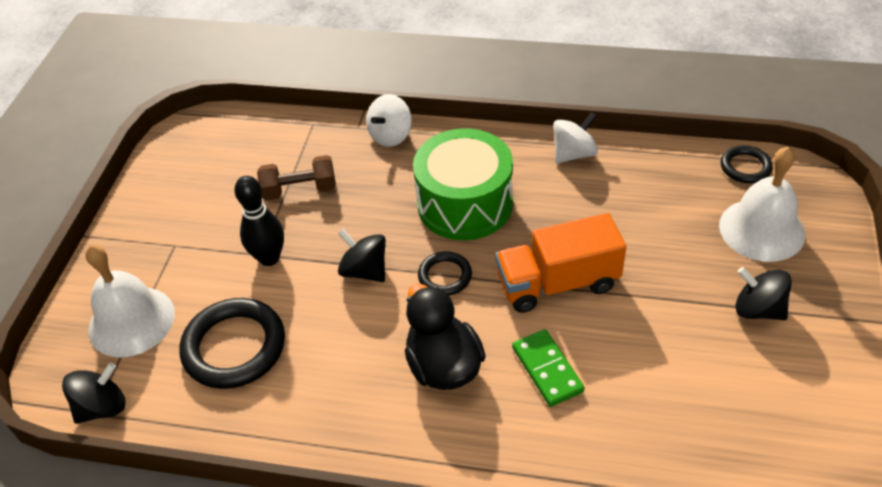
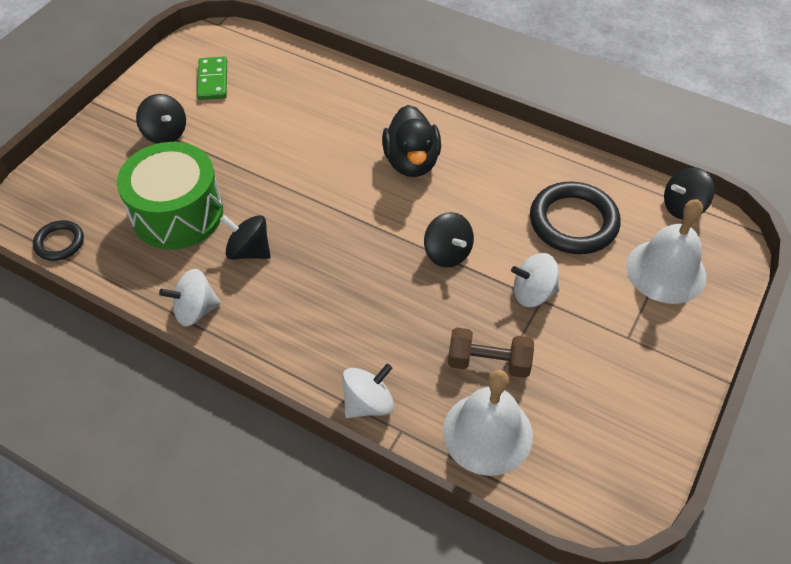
camera: 165 degrees left, 5 degrees up
(269, 258) = (533, 293): black bowling pin -> white spinning top
(445, 276) = (380, 227): black ring -> none
(465, 204) = (330, 289): green drum -> green drum (177, 213)
(547, 369) = (339, 139): green domino -> green domino (213, 80)
(557, 283) = (293, 194): orange truck -> none
(563, 213) = (249, 251): none -> black spinning top
(761, 229) = (104, 186): white bell -> white bell (487, 433)

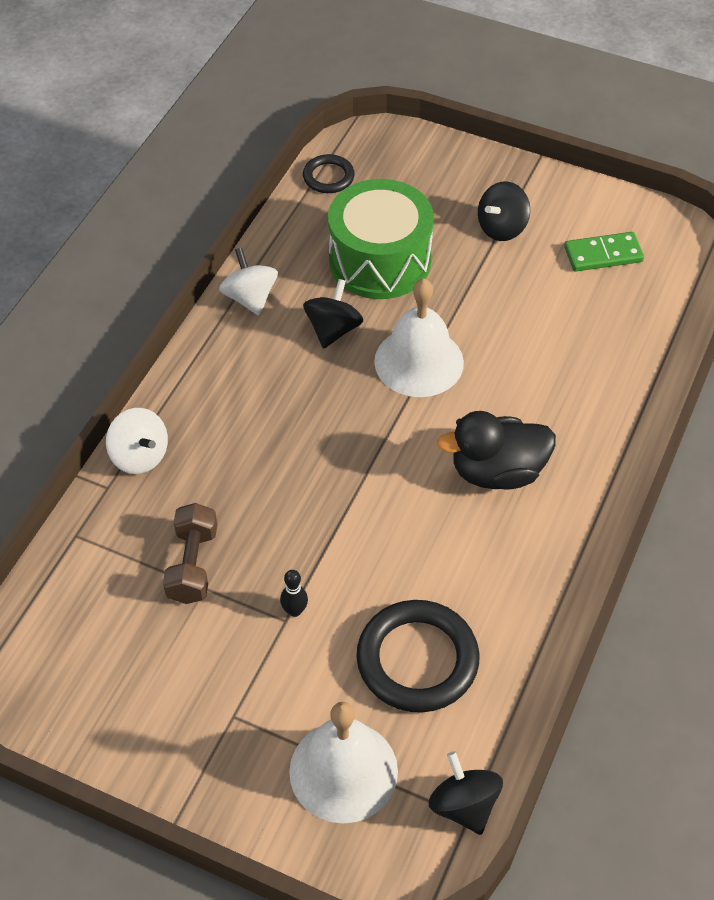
camera: 85 degrees right, 0 degrees up
(447, 253) = (349, 518): black spinning top -> none
(487, 433) = (103, 565): white bell -> white bell (419, 361)
(533, 293) = (294, 611): white spinning top -> black bowling pin

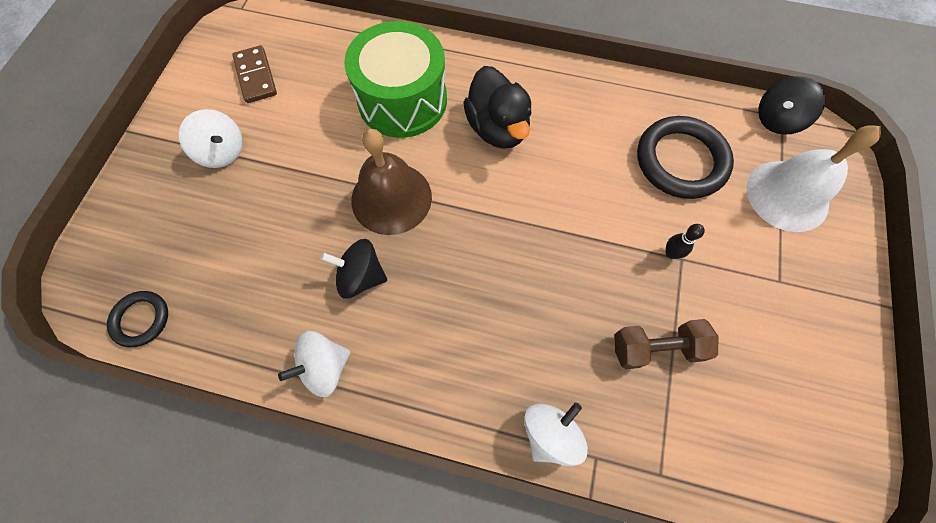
camera: 100 degrees left, 15 degrees up
(380, 260) = (267, 249): green drum -> green drum (402, 100)
(419, 361) = (391, 198): white bell -> brown bell
(502, 228) = (223, 152): black spinning top -> white spinning top
(603, 255) = (256, 76): green domino -> brown domino

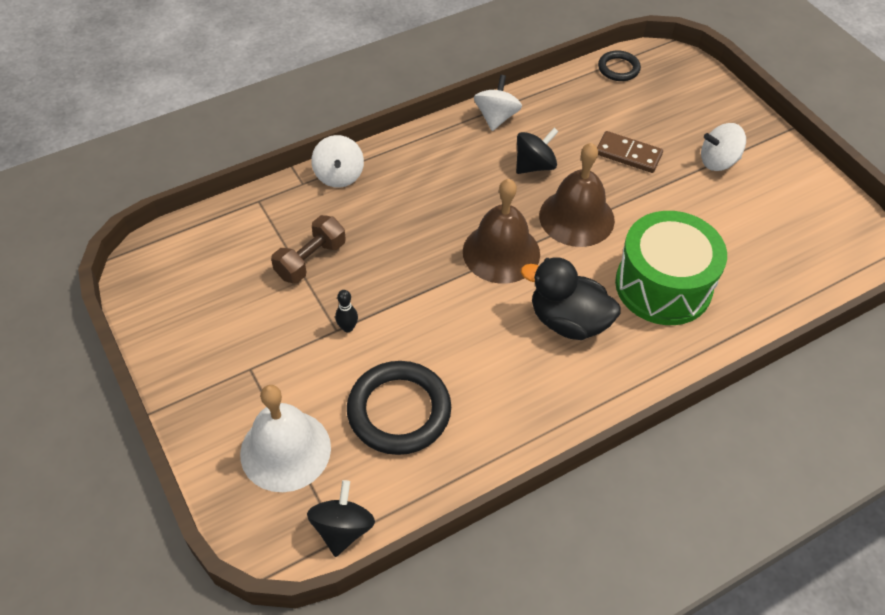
camera: 135 degrees right, 15 degrees down
(256, 76) = (783, 218): brown domino -> brown domino (628, 154)
(485, 218) = (501, 252): none -> brown bell

